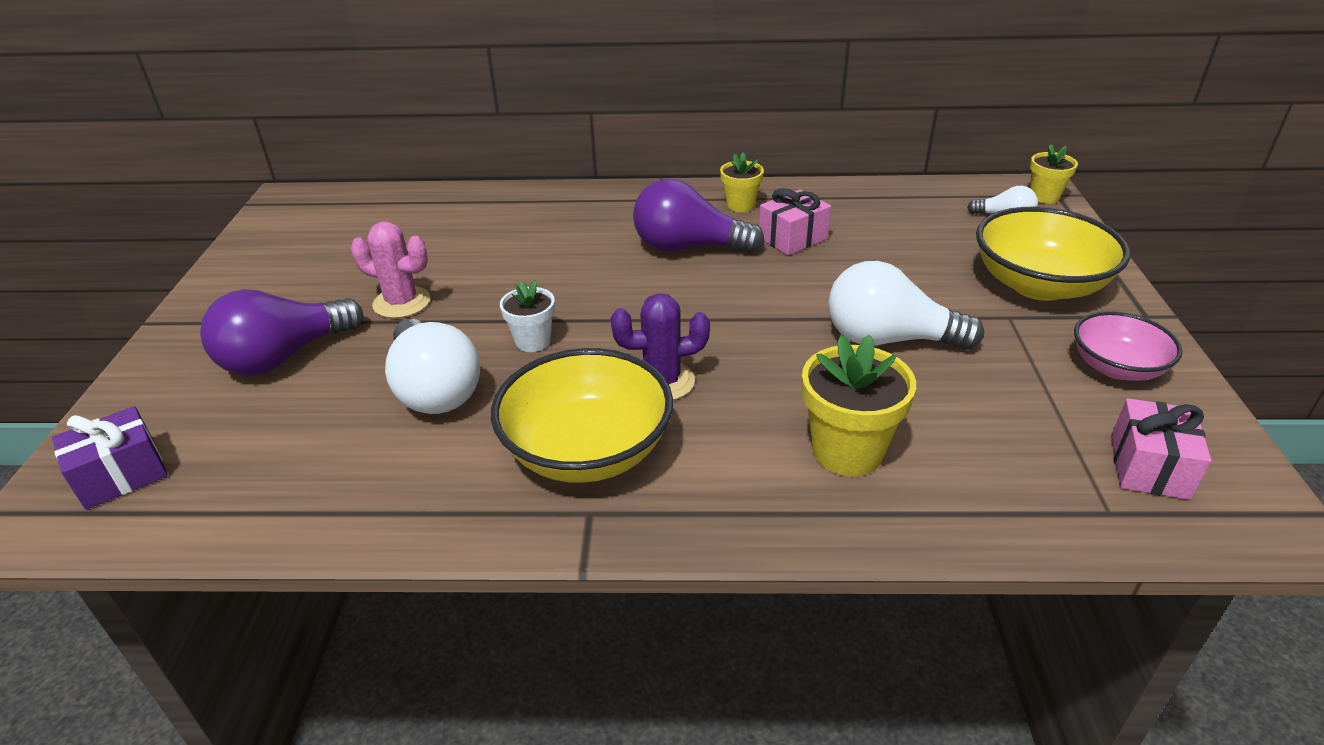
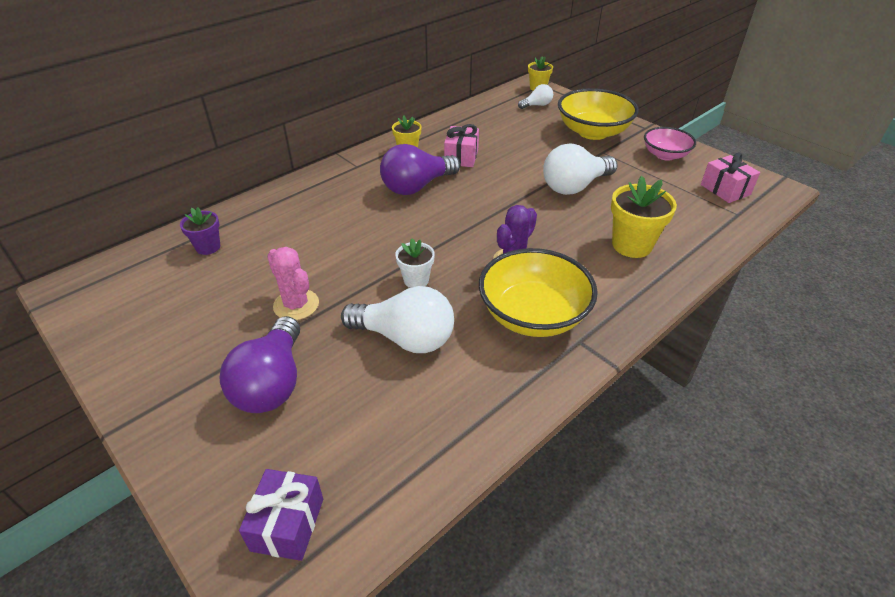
camera: 45 degrees left, 5 degrees up
(402, 302) = (296, 305): pink cactus -> pink cactus turned 75 degrees clockwise
(419, 215) = (208, 247): none -> purple flower pot

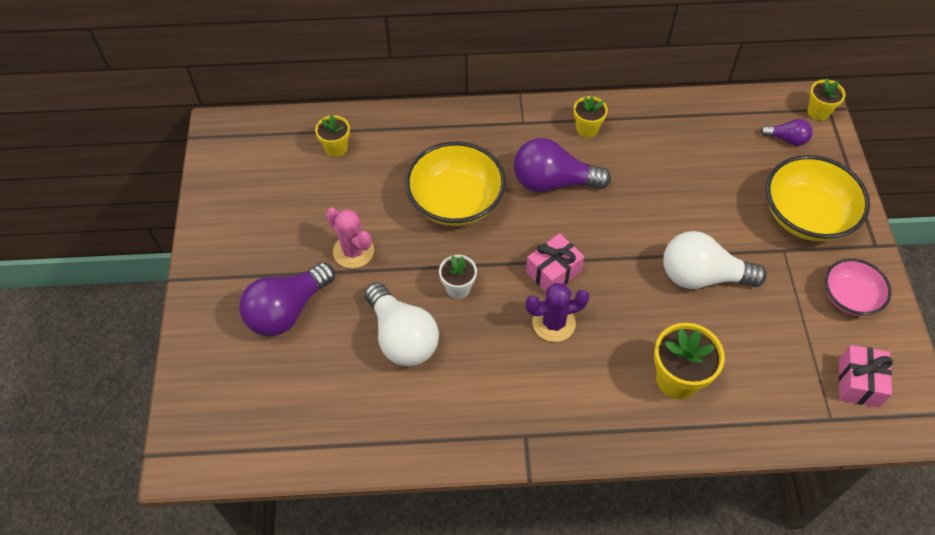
camera: 40 degrees right, 15 degrees up
(208, 247) = (336, 148): purple flower pot -> yellow flower pot
(287, 524) = (221, 421): purple gift -> none
(296, 305) = (353, 251): pink cactus -> pink cactus turned 45 degrees counterclockwise
(461, 157) = (630, 168): pink gift -> pink gift (553, 272)
(533, 315) = (515, 386): yellow bowl -> yellow bowl (455, 201)
(537, 105) = (786, 139): white light bulb -> purple light bulb

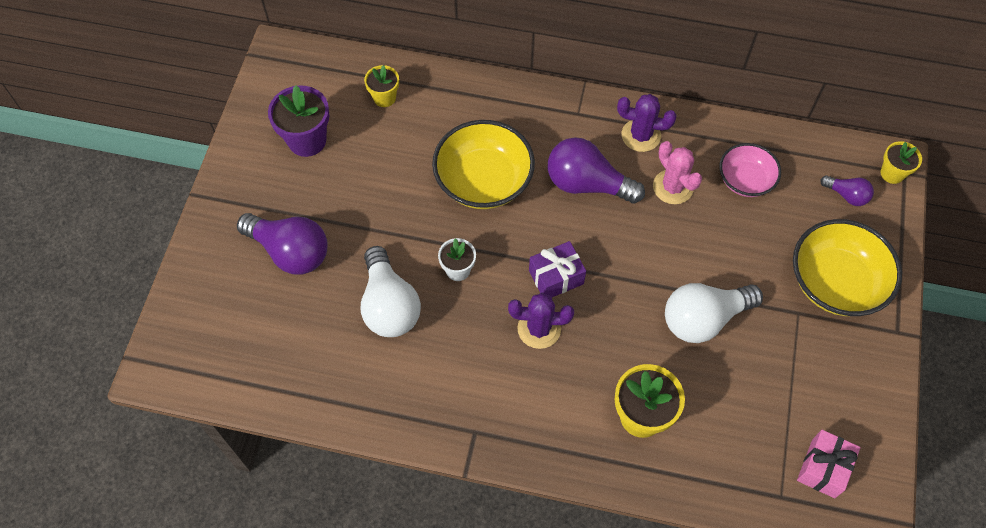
camera: 15 degrees right, 5 degrees up
(272, 203) = (307, 140): none -> purple flower pot
(287, 310) = (290, 251): purple light bulb -> purple light bulb turned 120 degrees counterclockwise
(353, 251) = (369, 208): pink cactus -> pink cactus (673, 187)
(553, 272) = (556, 277): pink gift -> purple gift
(587, 129) = (641, 135): yellow flower pot -> purple cactus
(702, 276) = (704, 319): white light bulb -> white light bulb turned 45 degrees counterclockwise
(849, 297) = (848, 379): pink bowl -> pink bowl (745, 180)

